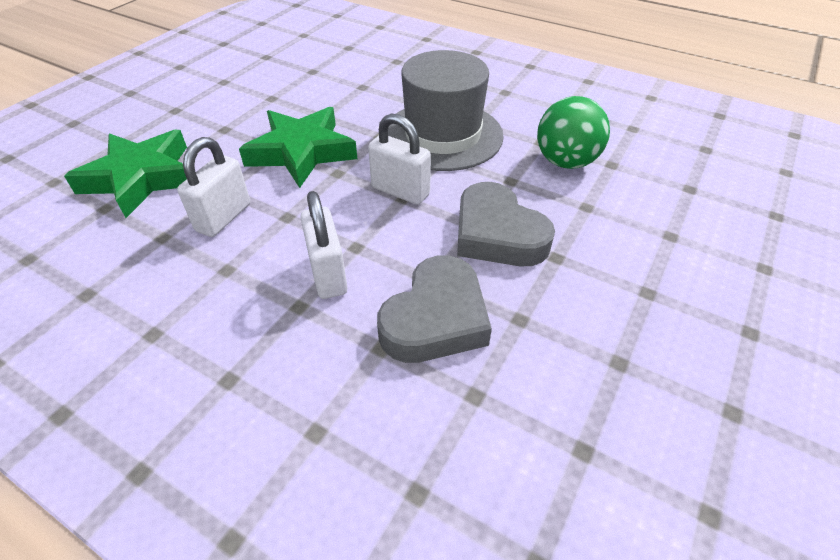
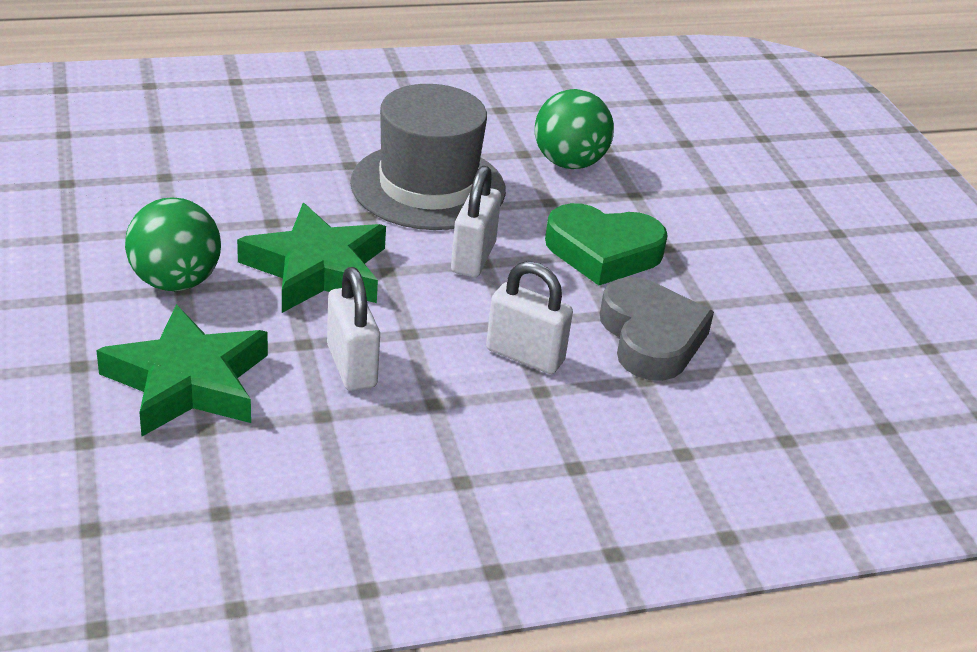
camera: 50 degrees left, 10 degrees down
(226, 124) = (175, 282): none -> green ball
(400, 191) = (473, 258): white padlock -> white padlock turned 60 degrees counterclockwise
(497, 234) = (603, 252): grey heart -> green heart

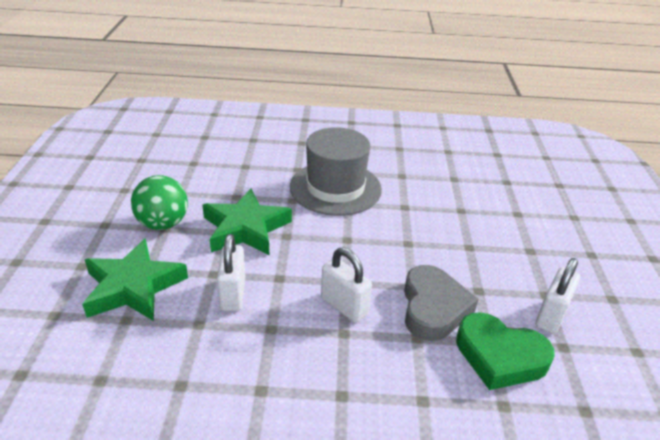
camera: 20 degrees right, 0 degrees up
(473, 258) = (341, 235): white padlock -> white padlock (551, 316)
(569, 163) = (427, 185): green ball -> none
(603, 252) = (425, 244): green heart -> green heart (500, 356)

